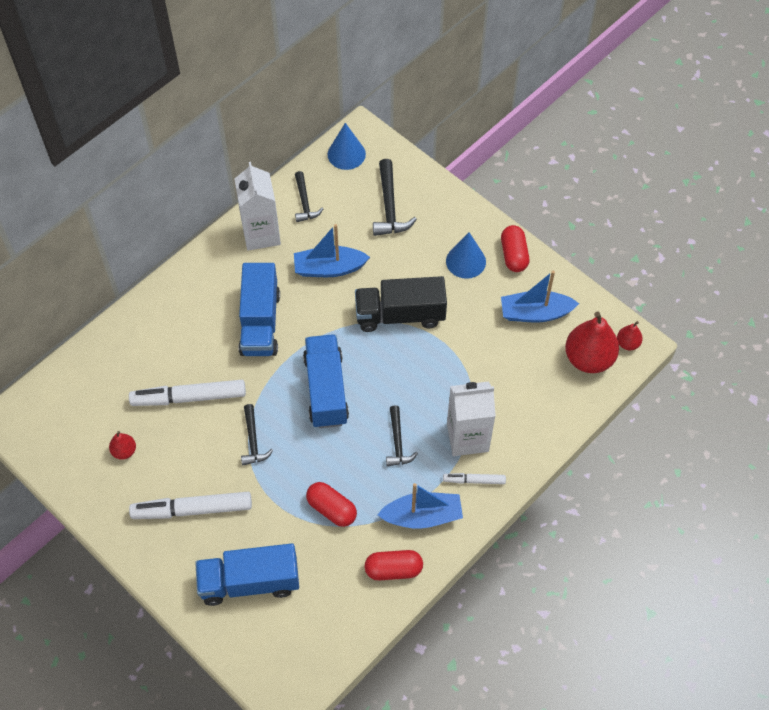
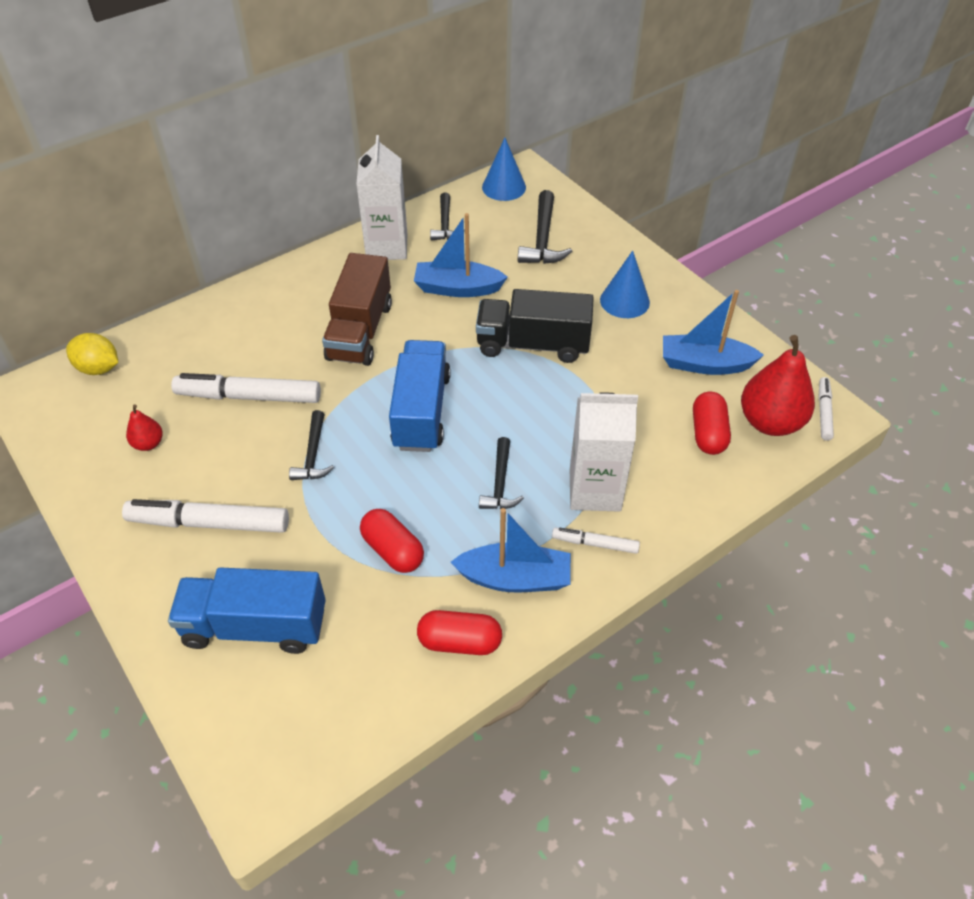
camera: 10 degrees right, 10 degrees down
(60, 390) = (99, 368): none -> yellow lemon
(260, 323) = (360, 331): blue truck -> brown truck
(514, 255) = (685, 302): red capsule -> red capsule (708, 433)
(627, 343) = (824, 412): red pear -> white marker

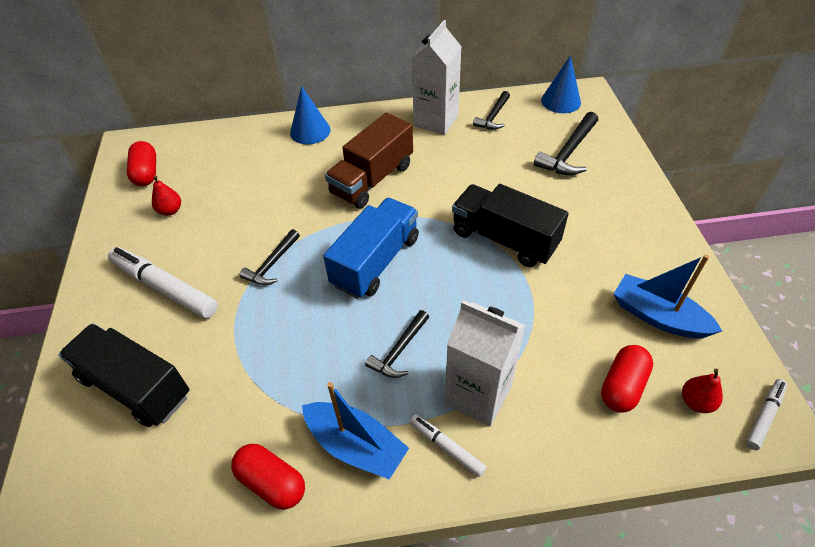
camera: 30 degrees right, 0 degrees up
(99, 368) = (180, 145): yellow lemon -> none
(249, 396) = (259, 201): white marker -> none
(255, 626) = (135, 386): blue truck -> black truck
(393, 550) = (275, 371): red capsule -> red capsule (146, 173)
(457, 288) = (470, 170): blue boat -> none
(624, 301) = (612, 229): blue cone -> blue cone (310, 131)
(770, 422) = (696, 402): red pear -> red pear, size x0.48

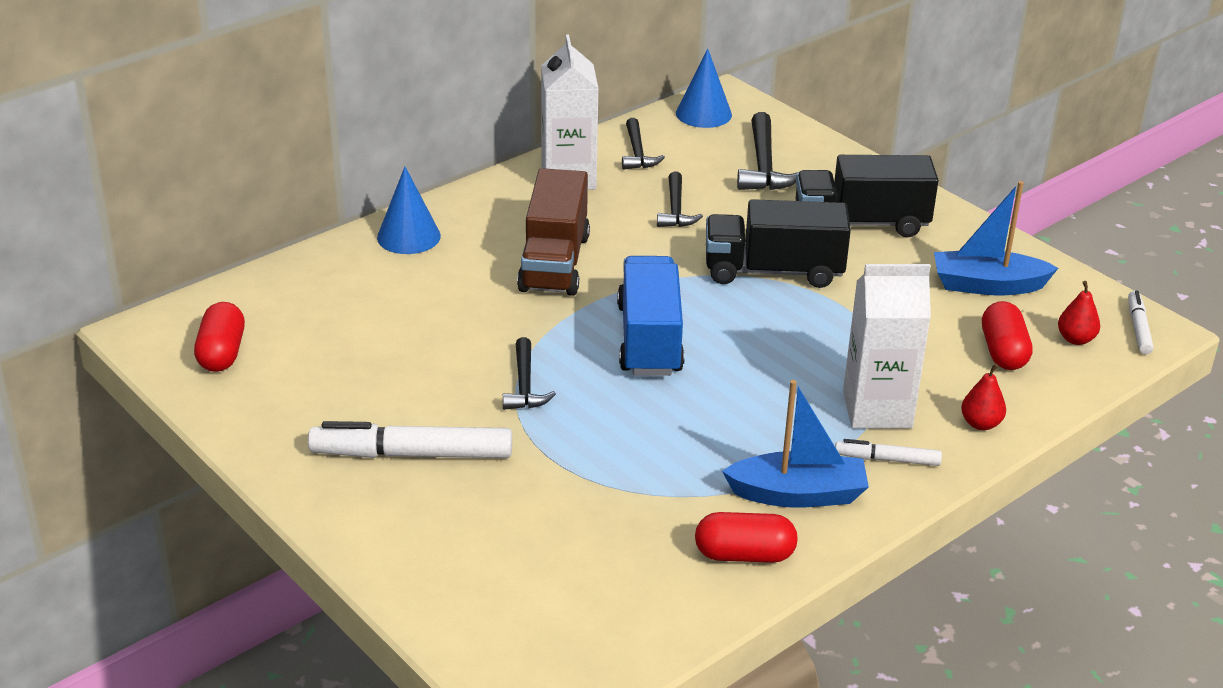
camera: 35 degrees left, 15 degrees down
(135, 386) = (493, 549): black truck -> black truck (861, 223)
(146, 173) = (222, 353): red capsule -> red capsule turned 45 degrees clockwise
(170, 210) = (315, 380): red pear -> red pear (980, 424)
(399, 351) = (761, 406): black hammer -> black hammer (676, 209)

